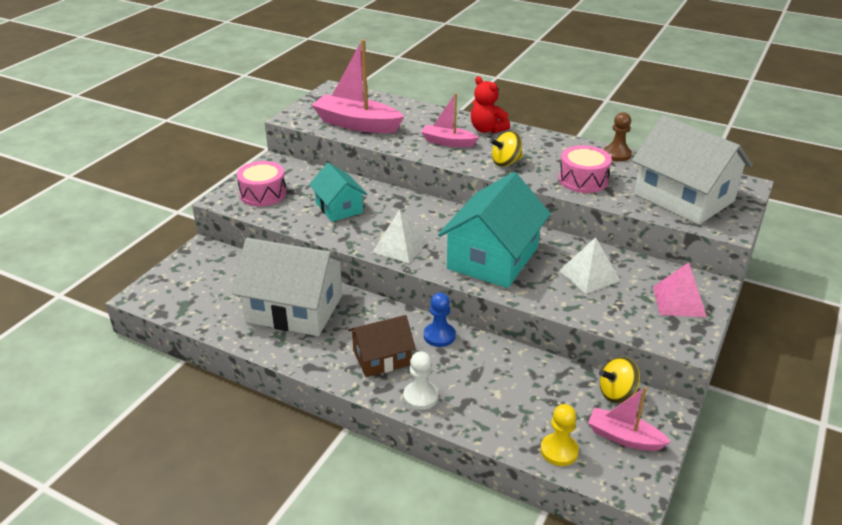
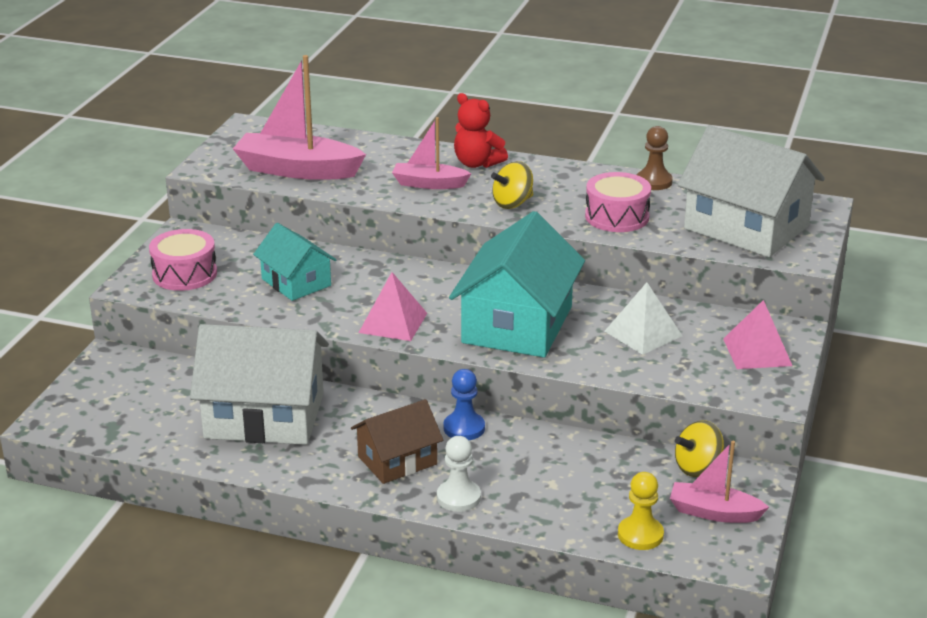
camera: 10 degrees left, 5 degrees down
(400, 247) = (393, 322): white pyramid -> pink pyramid

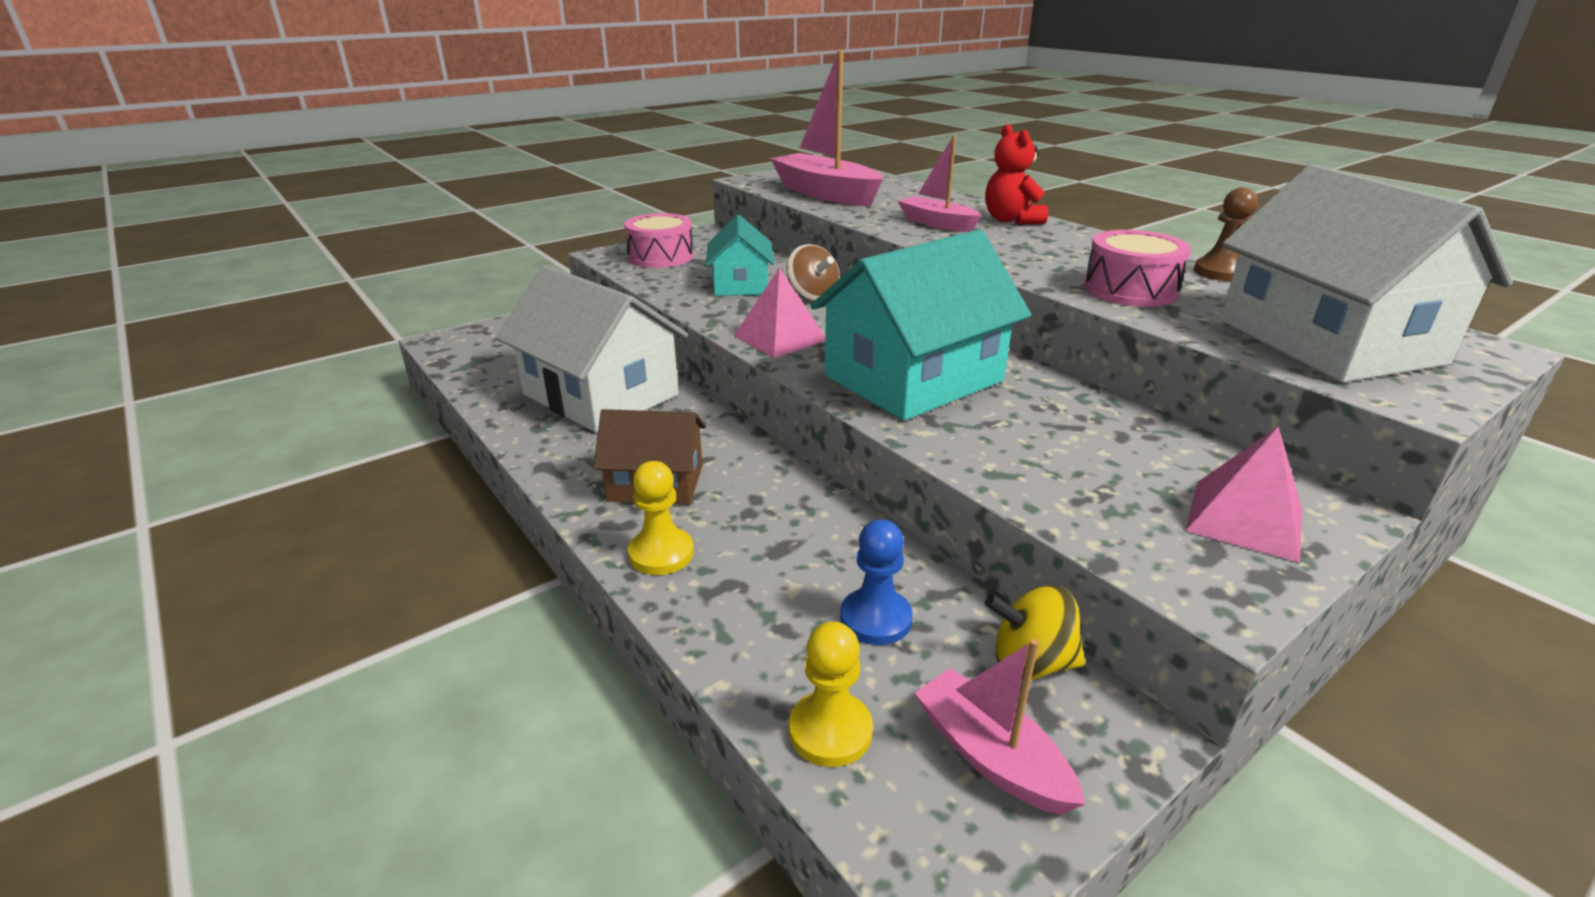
camera: 35 degrees right, 0 degrees up
(366, 275) = (812, 296): none -> brown spinning top
(458, 497) = (661, 553): white pawn -> yellow pawn
(464, 428) = (770, 478): blue pawn -> blue pawn (875, 619)
(512, 203) = (1009, 253): yellow spinning top -> none
(643, 333) = (1072, 437): white pyramid -> none

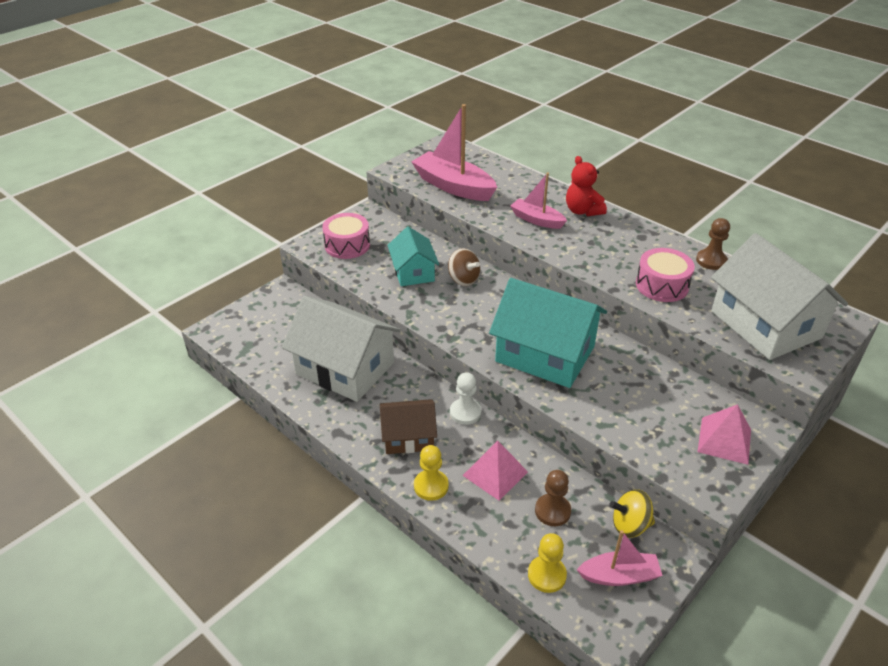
camera: 10 degrees left, 10 degrees up
(765, 462) = (465, 412): none -> white pawn
(780, 338) = (457, 325): pink pyramid -> pink pyramid (495, 473)
(875, 619) = (552, 511): blue pawn -> brown pawn
(913, 378) = (545, 354): turquoise house -> turquoise house turned 75 degrees clockwise
(991, 756) = (619, 576): pink boat -> pink boat turned 135 degrees clockwise

